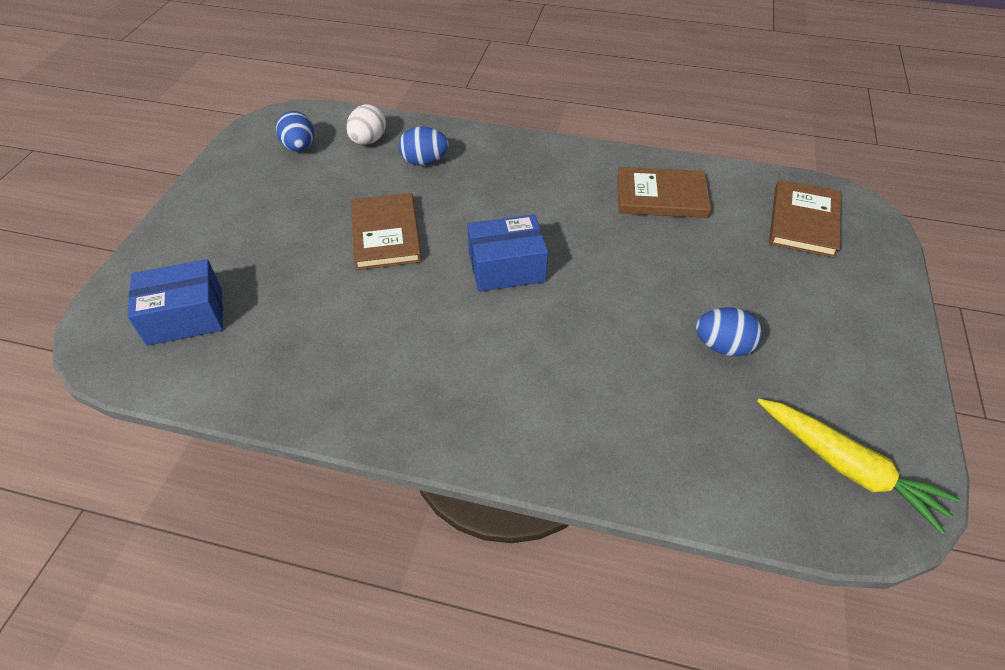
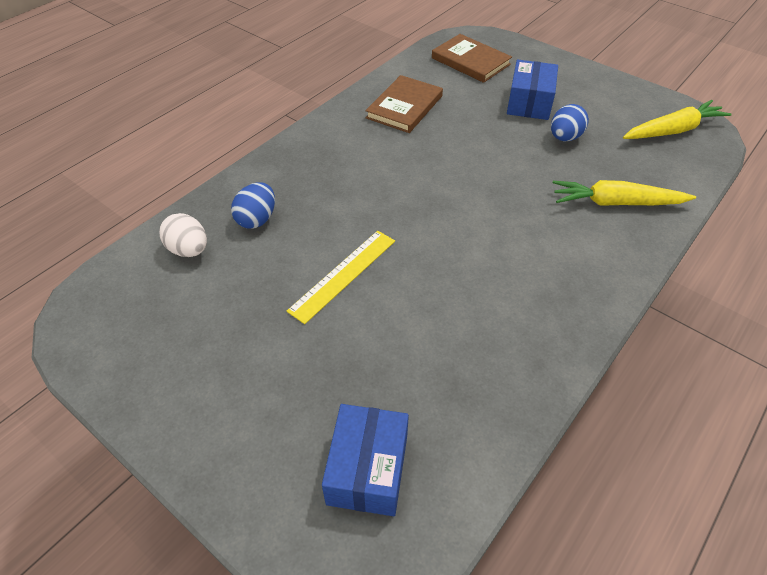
camera: 65 degrees left, 0 degrees up
(299, 147) = (151, 308): blue egg -> none
(385, 234) = (343, 274): brown book -> yellow ruler
(506, 267) = (433, 211): blue box -> blue box (529, 103)
(630, 425) = (616, 203): none -> yellow carrot

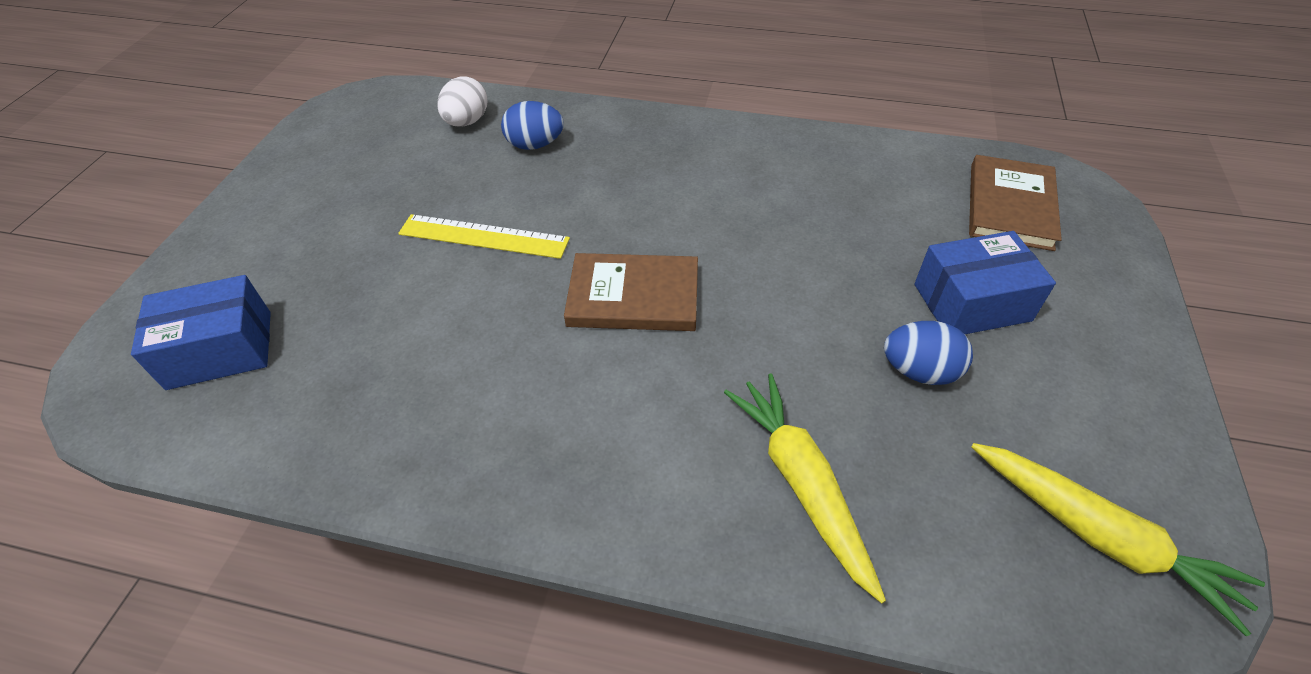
camera: 65 degrees right, 0 degrees up
(404, 107) = (829, 179): brown book -> brown book (633, 296)

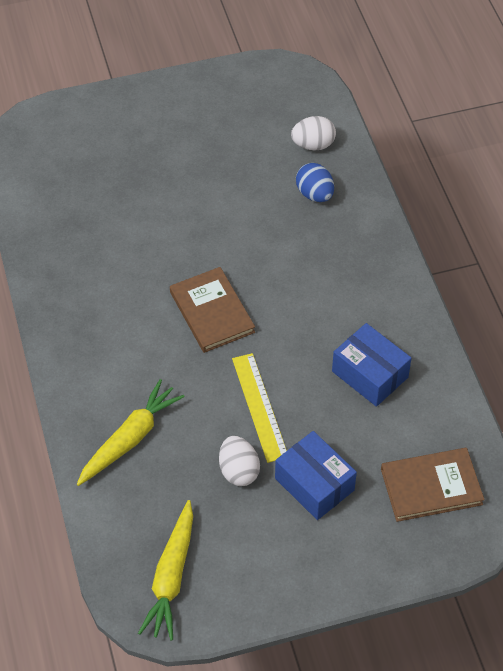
camera: 60 degrees right, 5 degrees up
(220, 349) = (67, 157): blue box -> blue box (370, 374)
(484, 236) = (214, 216): yellow ruler -> yellow ruler (260, 407)
(919, 371) = (238, 471): blue egg -> white egg

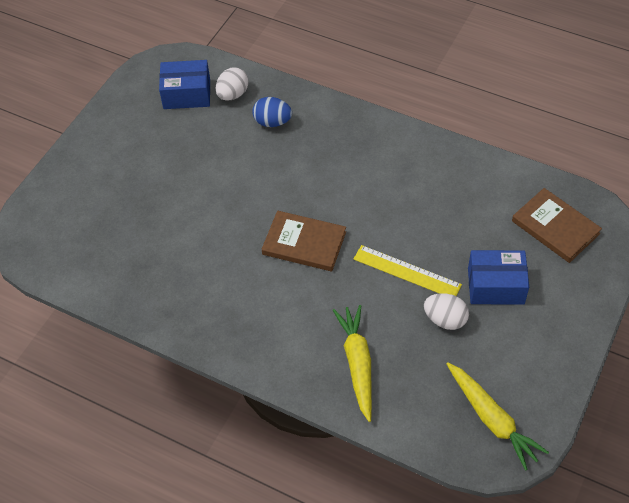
camera: 45 degrees left, 0 degrees up
(370, 374) = (441, 196): blue box -> blue box (187, 94)
(431, 487) = (555, 227): brown book -> brown book turned 75 degrees counterclockwise

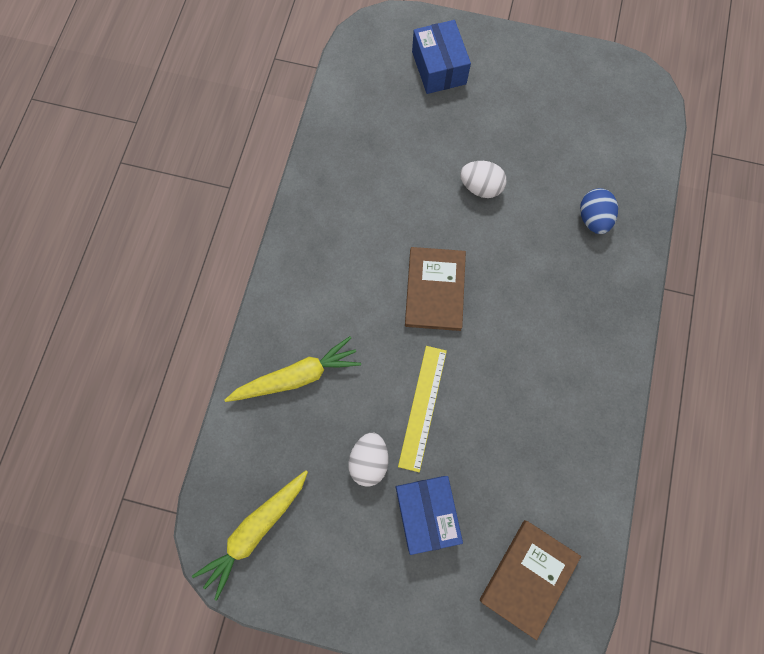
camera: 75 degrees right, 20 degrees up
(187, 94) = (605, 120): blue box -> blue box (439, 68)
(233, 94) = (620, 167): white egg -> white egg (480, 187)

